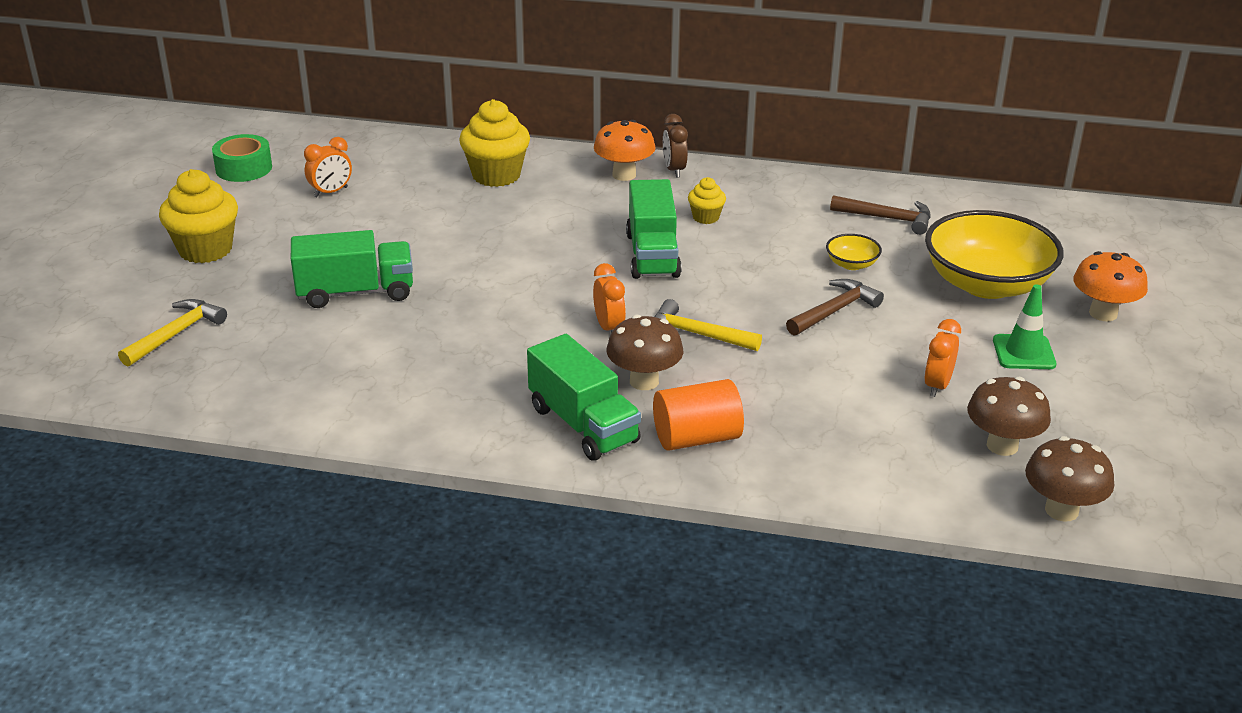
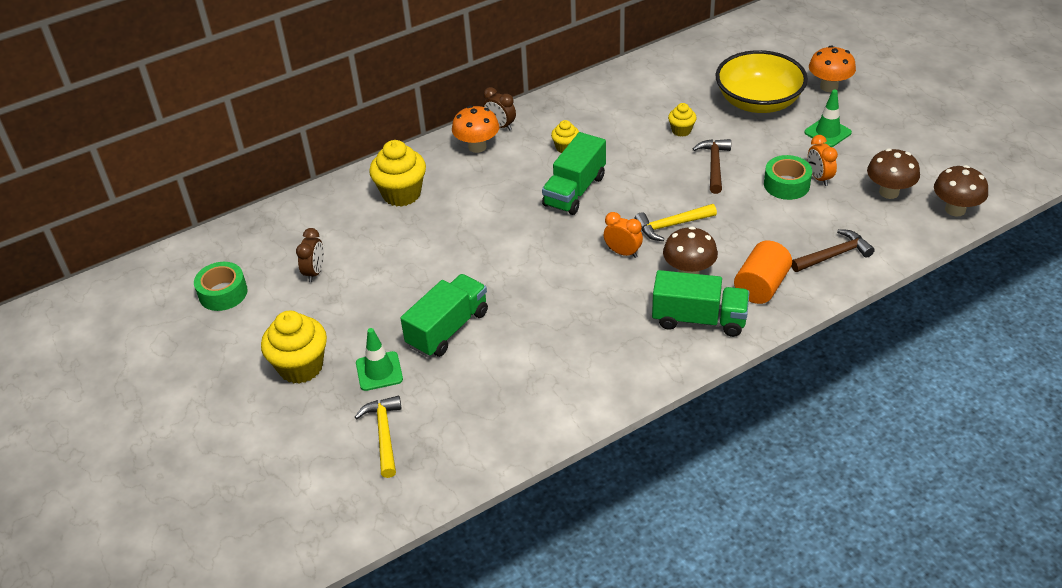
camera: 40 degrees left, 10 degrees up
(252, 289) = (379, 371): none -> green traffic cone
(331, 192) = (315, 272): orange clock -> brown clock
(652, 255) = (574, 191): green truck -> green truck turned 75 degrees clockwise
(852, 264) = (681, 130): yellow bowl -> yellow cupcake
(887, 218) = (657, 90): brown hammer -> brown hammer (833, 255)
(887, 370) = (786, 184): none -> green tape

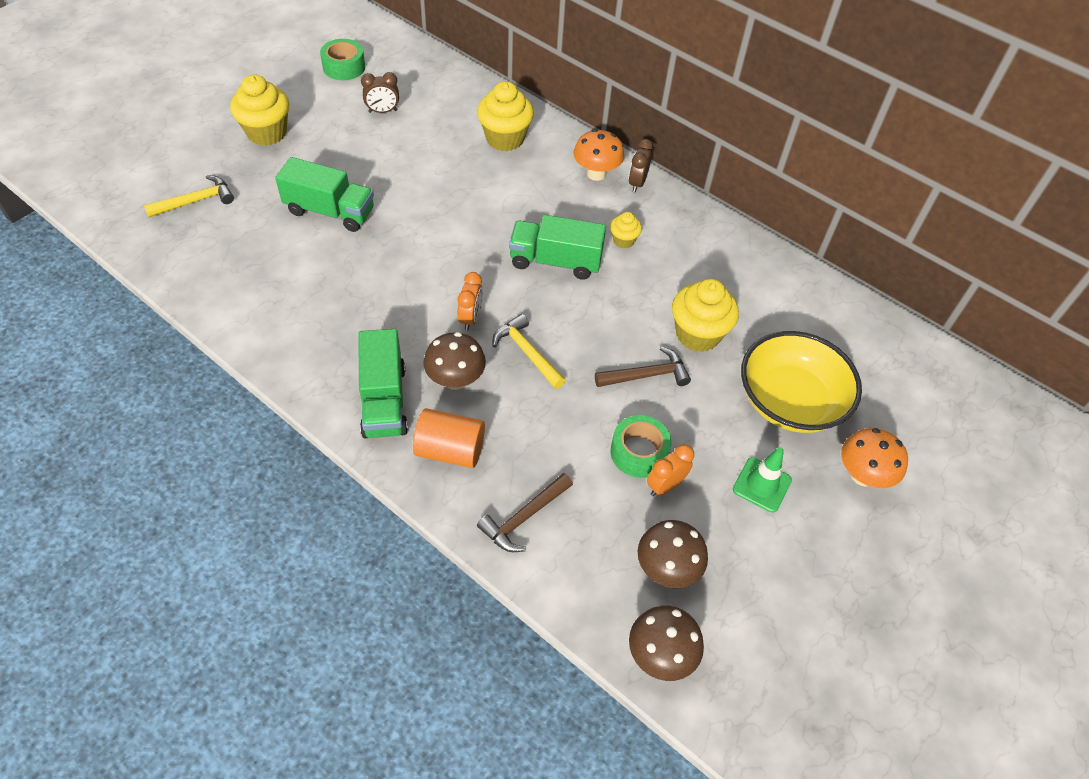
camera: 65 degrees right, 10 degrees up
(379, 371) = (269, 180): green traffic cone -> none
(681, 130) = (697, 334): yellow cupcake -> yellow cupcake, size x1.91
(833, 255) = (524, 518): brown hammer -> brown hammer turned 90 degrees clockwise

